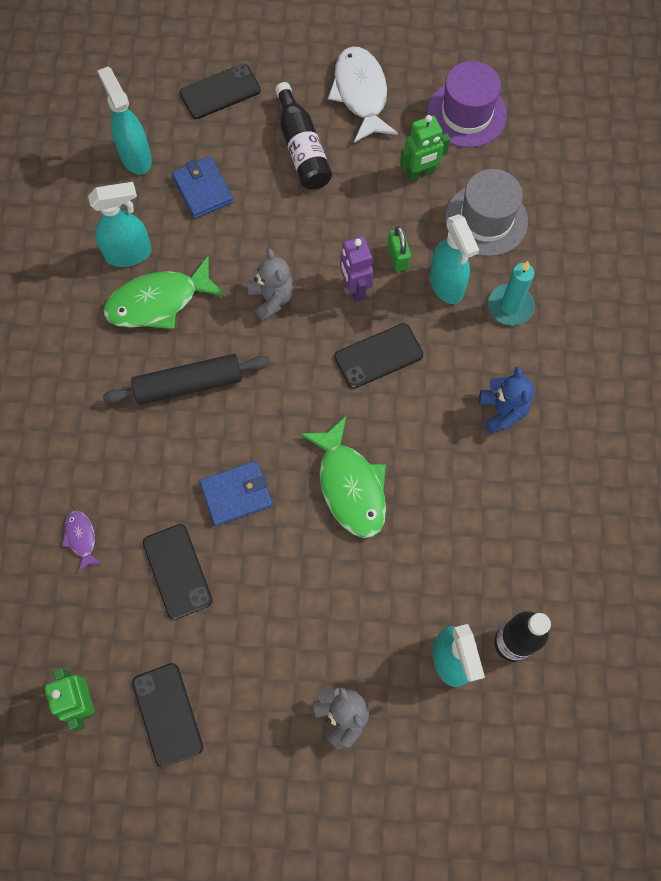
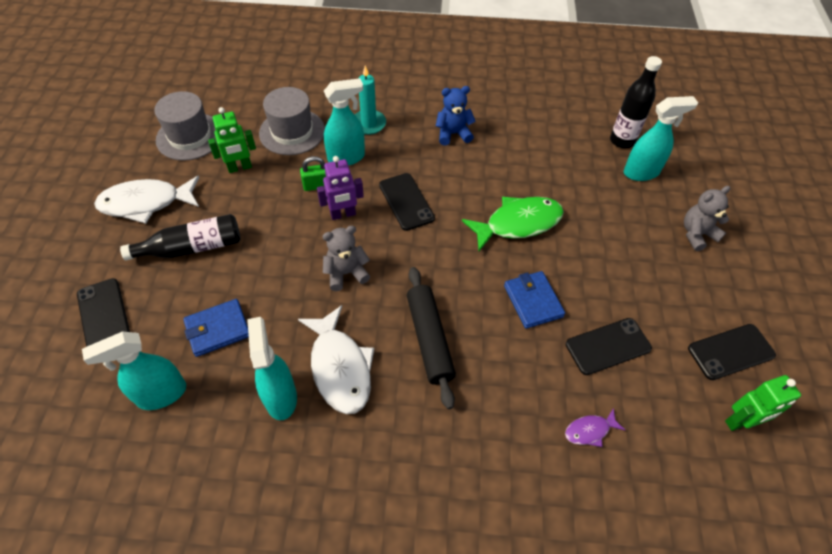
camera: 90 degrees left, 15 degrees down
(158, 302) = (340, 367): green fish -> white fish
(420, 173) = (240, 167): green robot -> green robot turned 90 degrees clockwise
(466, 114) = (190, 136): purple hat -> grey hat

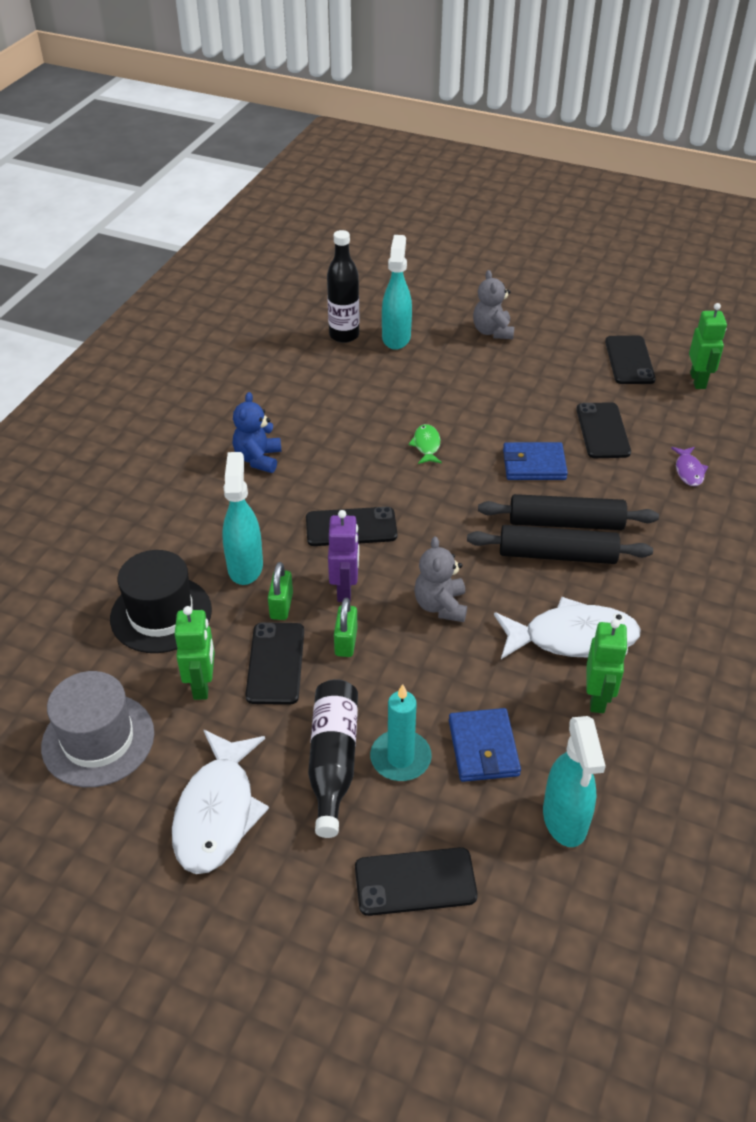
camera: 70 degrees left, 10 degrees down
(266, 197) = (275, 663): none -> black phone
(281, 397) = (598, 698): turquoise spray bottle -> green robot
(292, 132) = (161, 614): grey hat -> black hat
(295, 227) = (346, 642): none -> green padlock
(368, 124) = (193, 531): turquoise candle -> turquoise candle (400, 758)
(471, 338) = (565, 523): none -> black rolling pin
(518, 223) = (426, 445): green fish -> green fish, size x0.48

